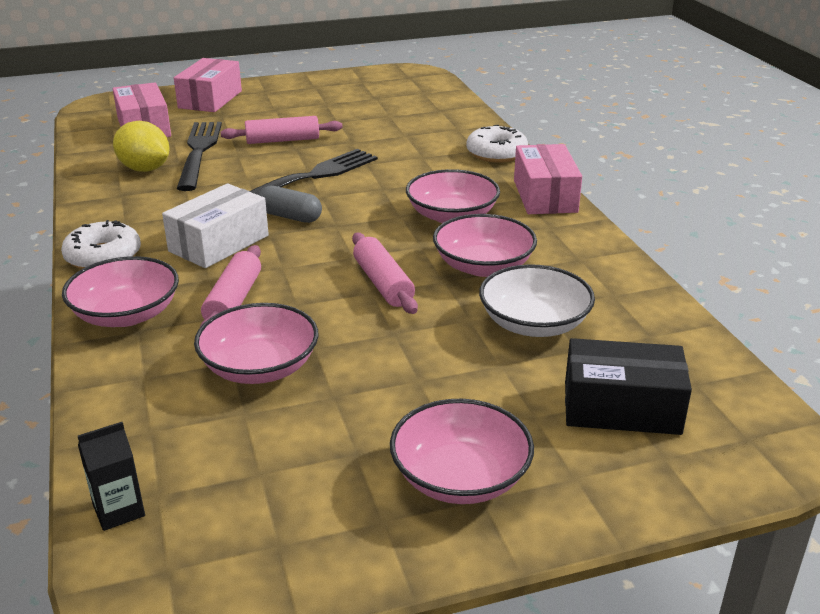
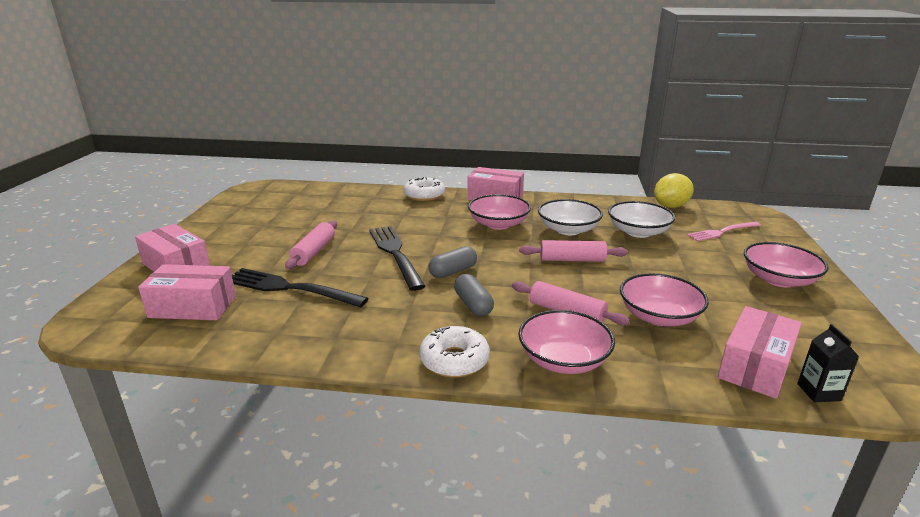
camera: 65 degrees left, 5 degrees down
(145, 169) = (294, 318): yellow lemon -> yellow lemon (671, 206)
(164, 453) = (755, 366): none -> pink box
(219, 243) = (473, 305): white box -> grey capsule
(483, 266) = (568, 230): pink bowl -> white bowl
(621, 408) = (722, 232): black box -> pink fork

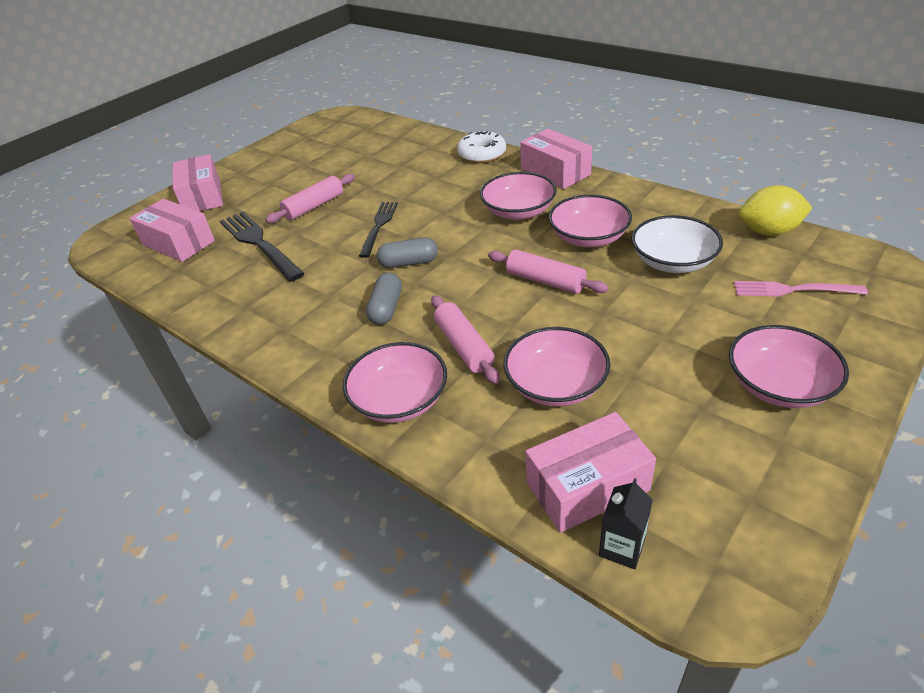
camera: 35 degrees right, 15 degrees up
(395, 253) = (379, 226): black fork -> black fork, size x0.65
(454, 360) = (308, 364): white donut -> none
(568, 230) = (588, 237): white bowl -> pink bowl

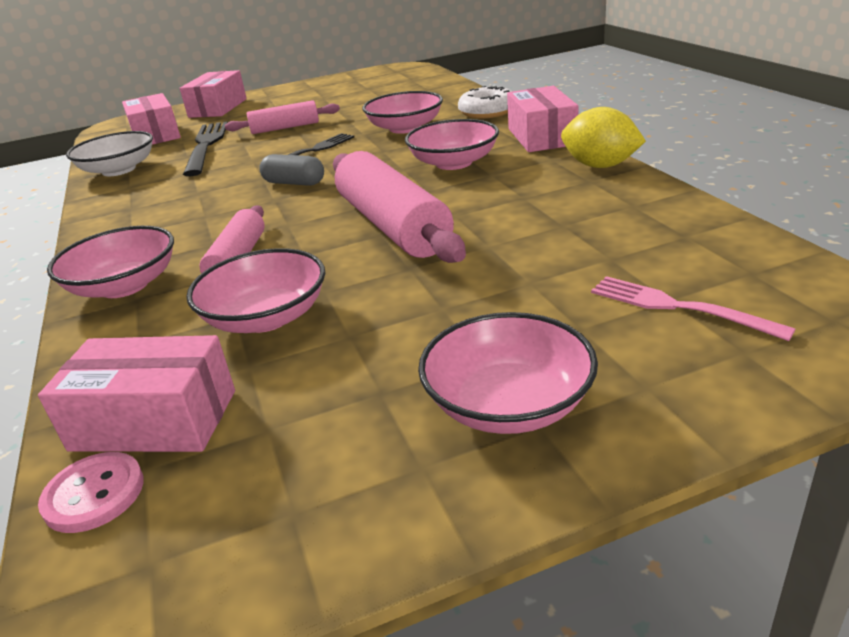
camera: 30 degrees right, 10 degrees down
(386, 308) = (223, 213): grey capsule -> none
(545, 281) = (392, 225): pink rolling pin -> pink rolling pin, size x1.73
(588, 237) = (493, 198): pink bowl -> pink bowl (405, 128)
(622, 547) = (94, 494): black carton -> pink button
(673, 261) = (557, 240): white bowl -> white bowl (119, 170)
(768, 231) = (731, 238): yellow lemon -> yellow lemon (600, 166)

